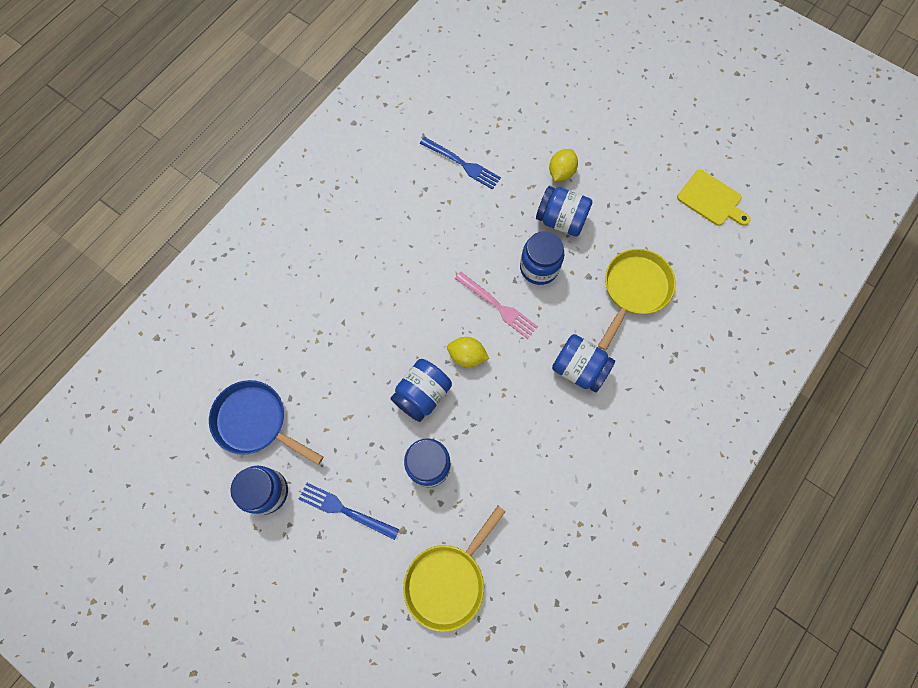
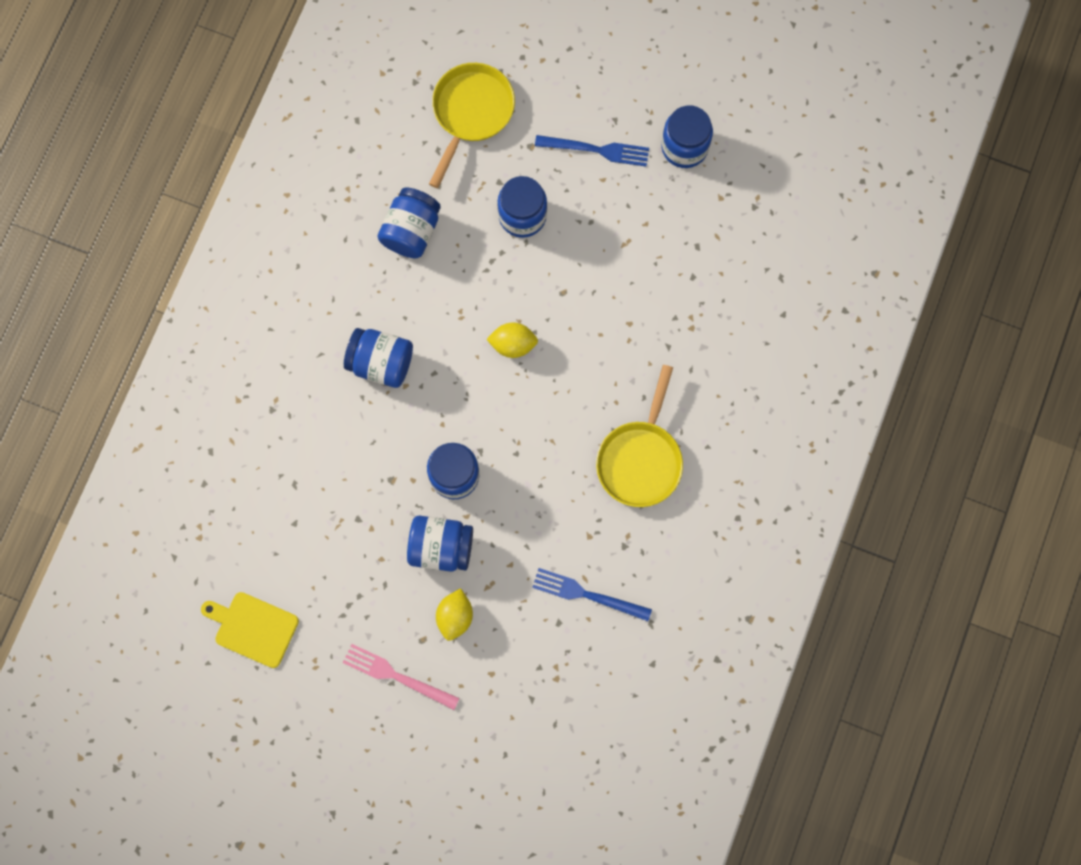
camera: 165 degrees right, 5 degrees up
(256, 422) = (724, 212): blue pan -> none
(422, 394) = (551, 288): blue jar -> blue jar (411, 231)
(498, 306) = (492, 413): pink fork -> pink fork (396, 676)
(634, 290) = (333, 476): yellow pan -> yellow pan (640, 459)

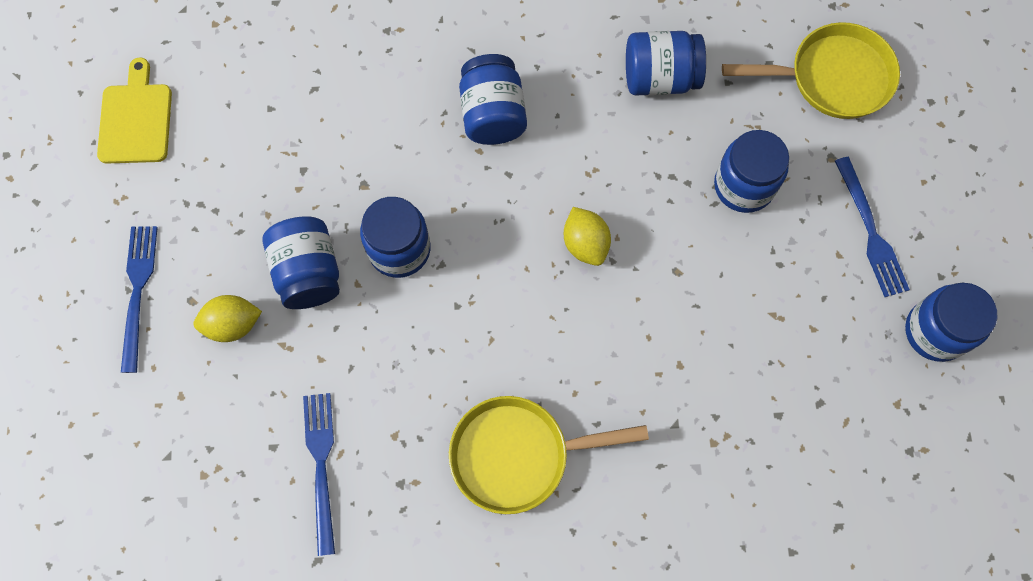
camera: 65 degrees right, 5 degrees down
(396, 676) = (138, 291): pink fork -> blue fork

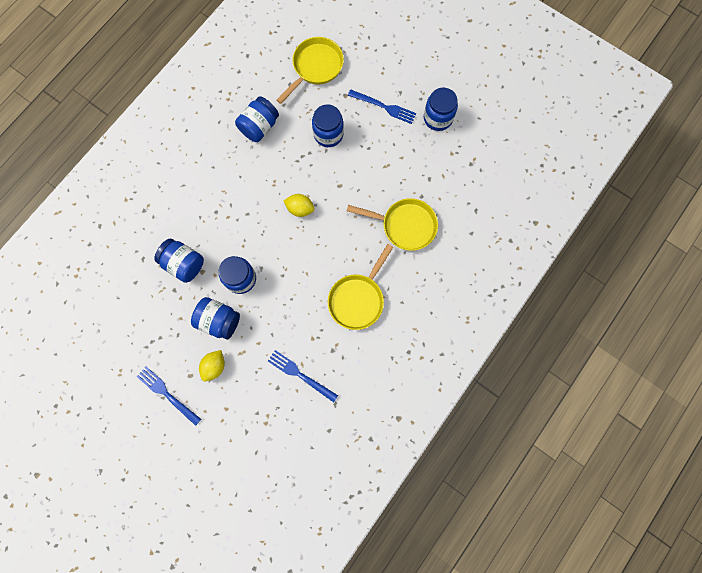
camera: 50 degrees left, 5 degrees up
(136, 119) = (89, 340): yellow cutting board -> none
(493, 114) = (217, 199): blue jar -> blue jar (184, 264)
(705, 429) = (405, 225): none -> yellow pan

